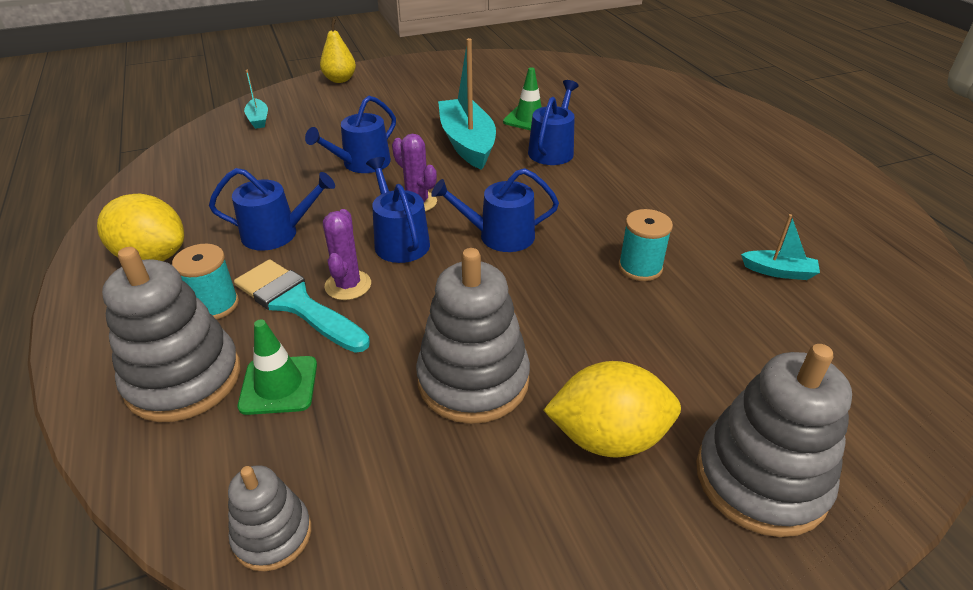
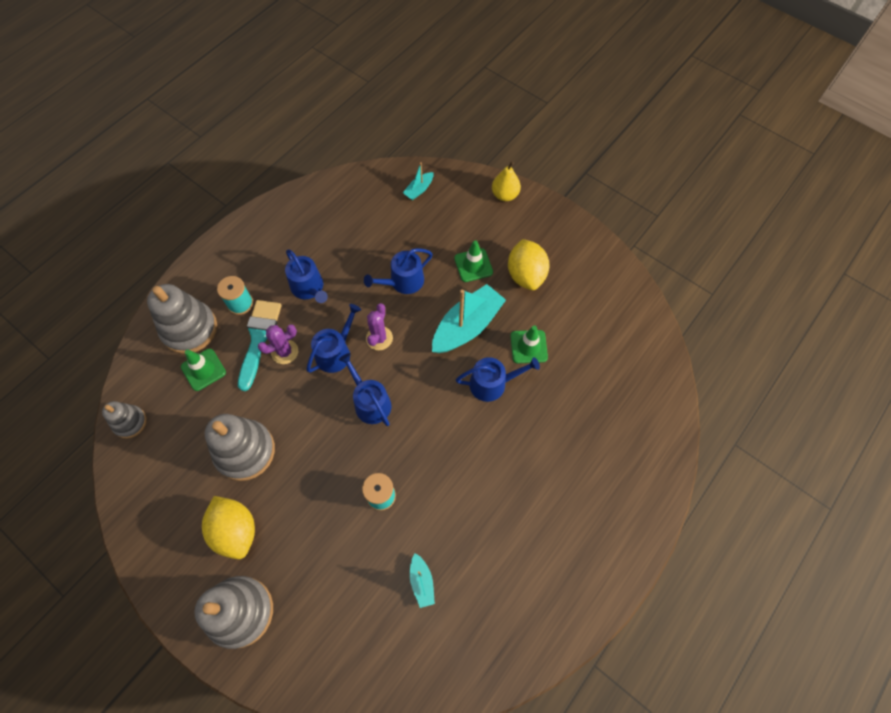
camera: 60 degrees right, 25 degrees up
(152, 257) = (260, 248): yellow lemon -> yellow lemon (526, 275)
(362, 164) = (403, 282): blue watering can -> blue watering can turned 45 degrees counterclockwise
(397, 118) = (473, 265): none -> green traffic cone

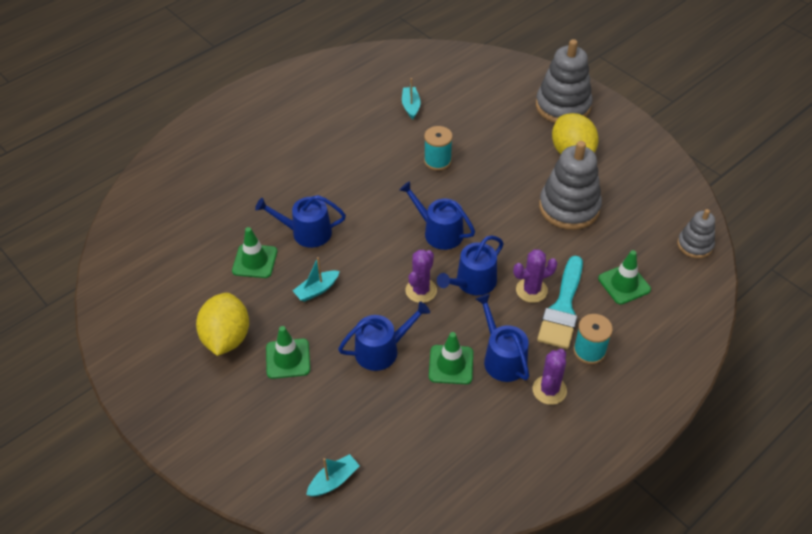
camera: 170 degrees left, 15 degrees down
(189, 329) = (648, 329): grey stacking toy -> none
(273, 268) = (549, 390): none -> purple cactus
(348, 277) = (451, 365): none -> green traffic cone
(370, 402) = (439, 232): blue watering can -> blue watering can turned 150 degrees clockwise
(467, 326) = (317, 290): turquoise boat -> turquoise boat, size x0.48
(505, 195) = (211, 453): yellow pear -> none

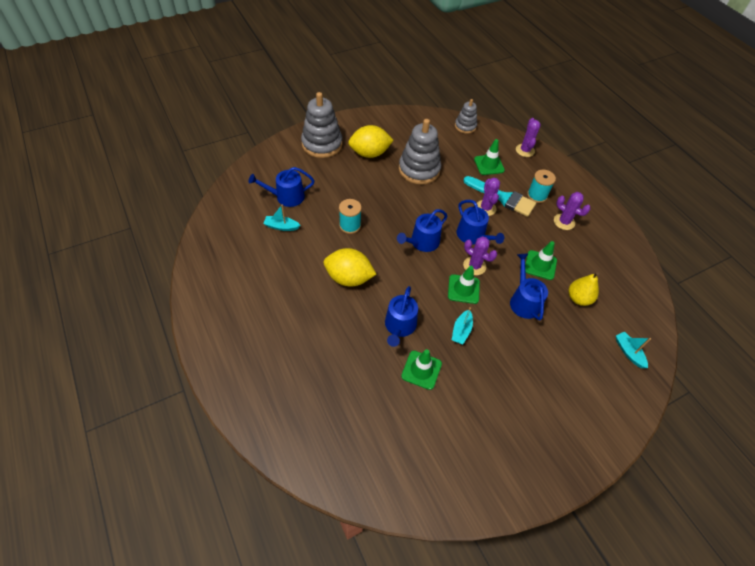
camera: 80 degrees left, 5 degrees up
(226, 338) = (498, 404): yellow lemon -> yellow lemon (349, 278)
(288, 359) = (524, 362): green traffic cone -> green traffic cone (463, 289)
(317, 290) = (461, 330): turquoise boat -> turquoise boat turned 45 degrees clockwise
(407, 415) = (578, 298): none -> yellow pear
(502, 358) = (538, 237): blue watering can -> blue watering can (286, 197)
(685, 327) = (525, 150): none -> purple cactus

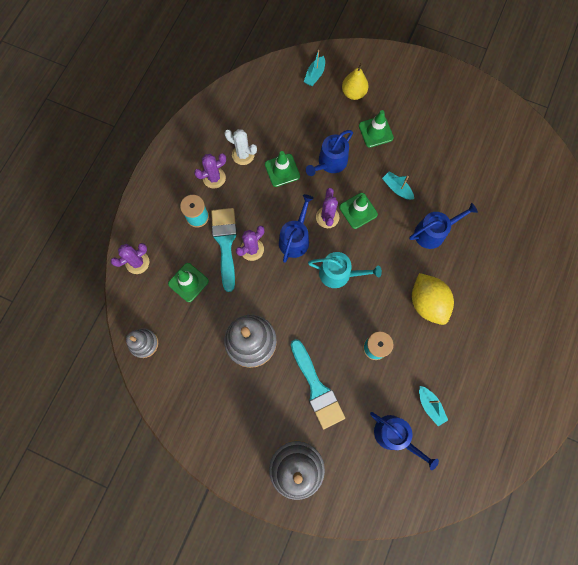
camera: 125 degrees left, 20 degrees up
(357, 181) = (316, 388): none -> turquoise brush
(369, 153) = (268, 407): yellow lemon -> none
(421, 370) = (452, 193): green traffic cone -> green traffic cone (375, 132)
(422, 242) = (339, 274): blue watering can -> turquoise watering can
(461, 330) = (397, 188): turquoise boat -> turquoise boat turned 120 degrees counterclockwise
(564, 222) = (214, 178): purple cactus -> purple cactus turned 60 degrees clockwise
(573, 250) = (243, 155): none -> white cactus
(578, 298) = (293, 127): yellow pear -> yellow pear (353, 93)

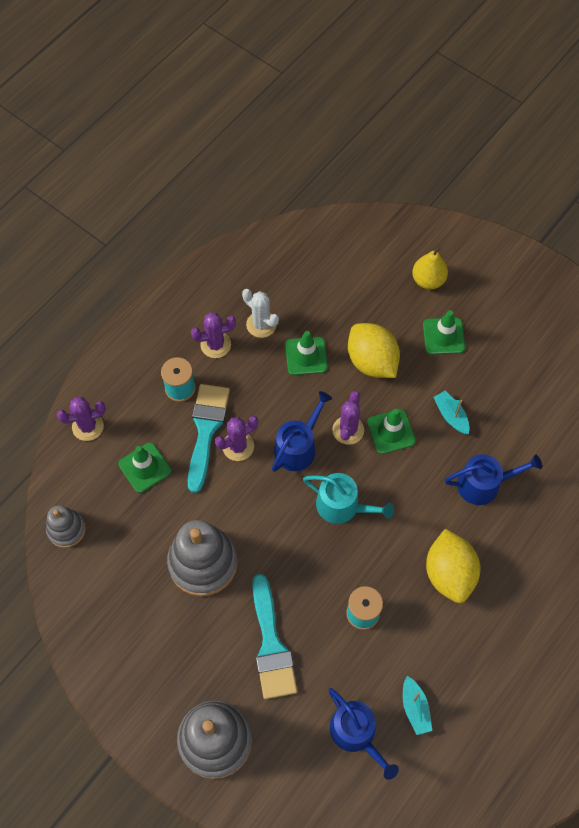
camera: 15 degrees right, 10 degrees down
(314, 75) = (383, 245): turquoise boat -> none
(330, 162) = (372, 361): blue watering can -> yellow lemon

